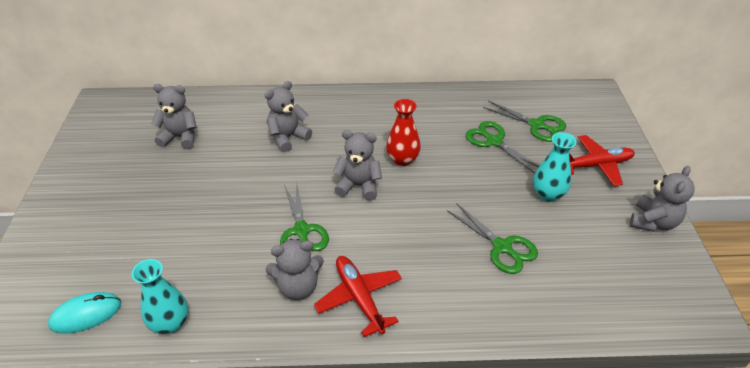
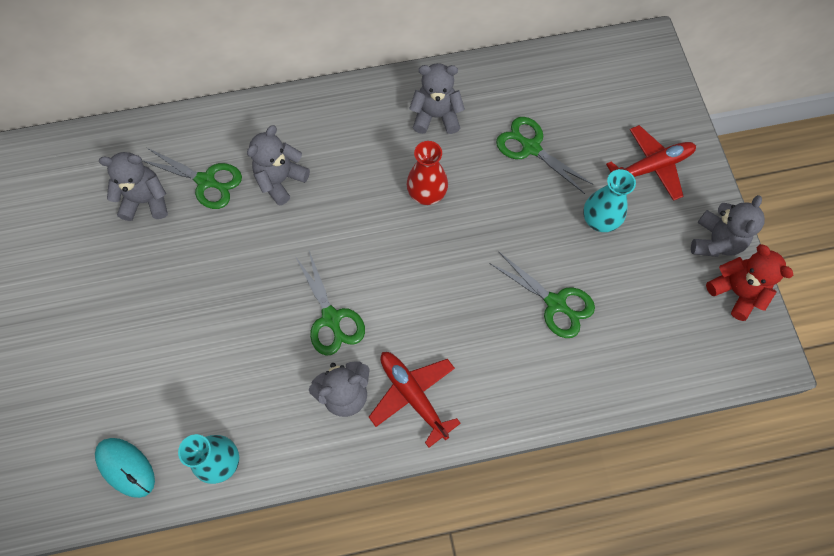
camera: 10 degrees left, 25 degrees up
(86, 314) = (126, 467): turquoise mouse -> turquoise mouse turned 75 degrees clockwise
(359, 186) = (382, 242): grey teddy bear -> grey teddy bear (436, 116)
(536, 125) = (579, 113): green scissors -> green scissors (206, 181)
(673, 261) = (736, 292): none -> red teddy bear

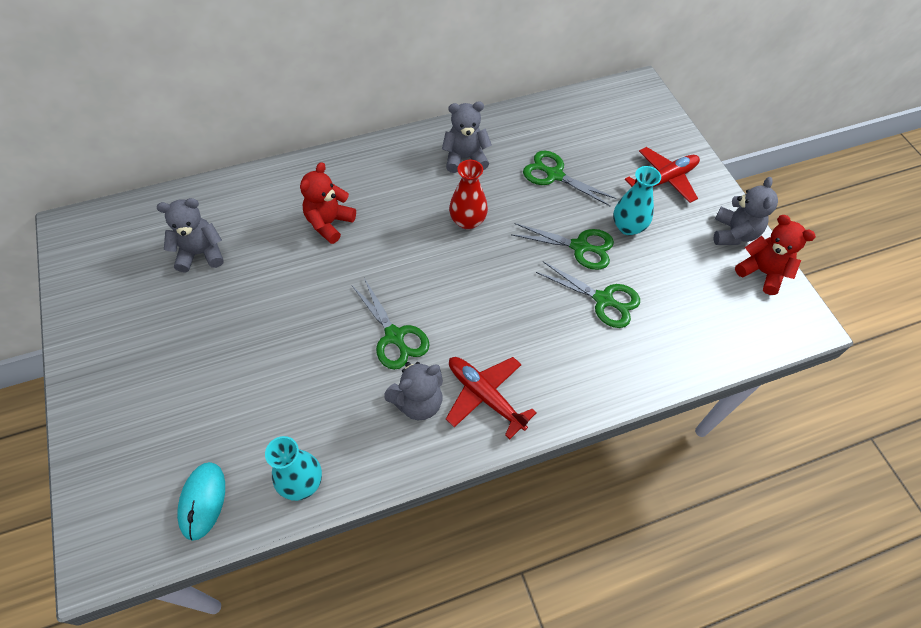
camera: 10 degrees left, 10 degrees down
(126, 467) = (203, 501): turquoise mouse -> turquoise mouse turned 60 degrees clockwise
(206, 181) = (257, 231): green scissors -> green scissors (579, 247)
(281, 180) = (329, 223): grey teddy bear -> red teddy bear

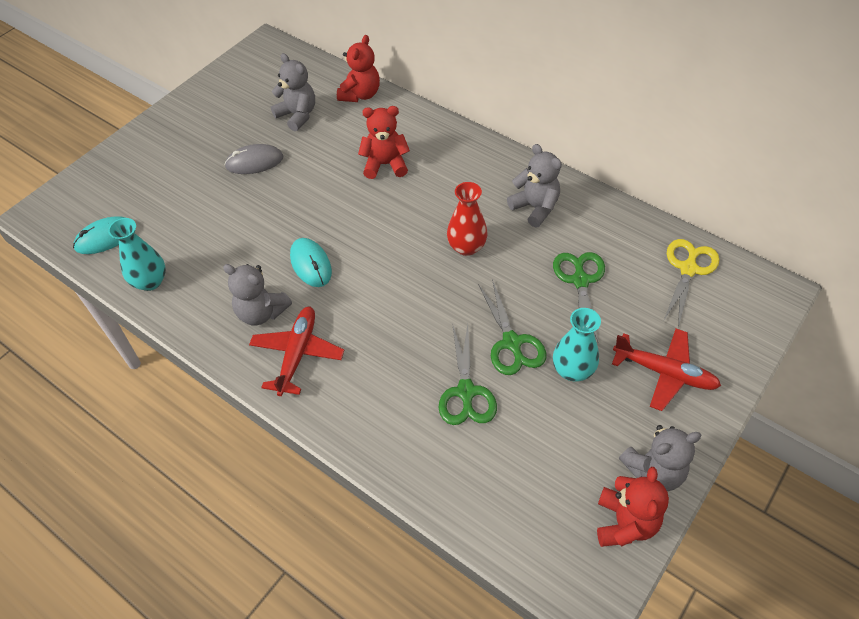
camera: 60 degrees right, 5 degrees down
(225, 194) = (360, 94): none -> red teddy bear
(227, 318) = (254, 162): none -> grey mouse
(394, 336) = (311, 264): green scissors -> turquoise mouse
(590, 114) = (688, 269): none -> yellow scissors

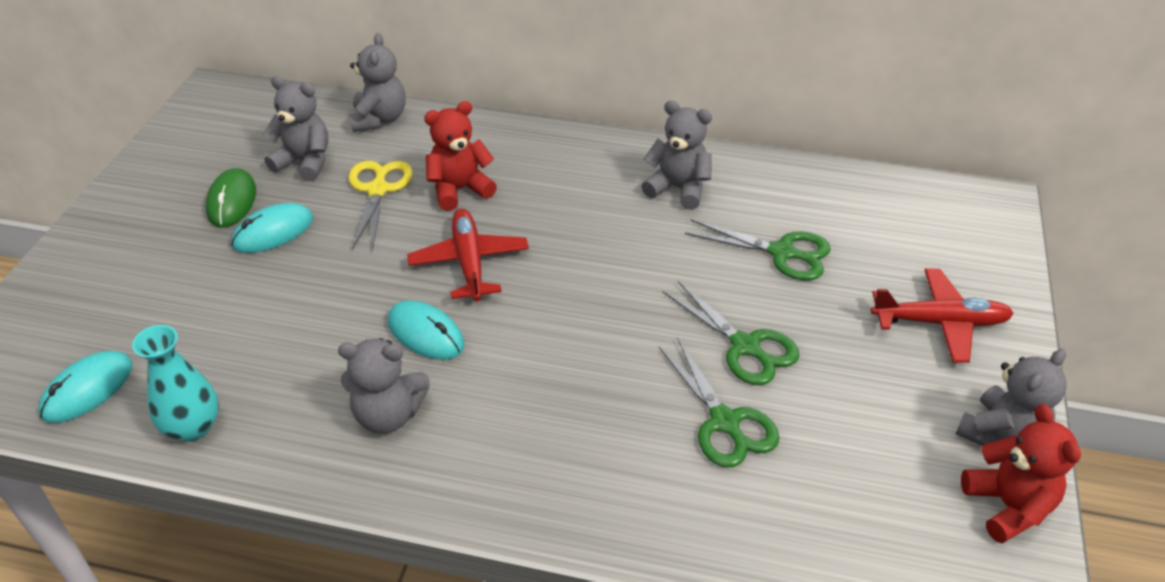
camera: 25 degrees left, 10 degrees down
(240, 132) = (232, 201): none -> green mouse
(254, 162) = (273, 232): grey mouse -> turquoise mouse
(297, 354) = (471, 451): red plane -> red plane (469, 262)
(360, 94) = (379, 119): red teddy bear -> grey teddy bear
(466, 247) = (621, 254): red vase -> none
(572, 370) = (836, 354): turquoise vase -> none
(580, 281) = (781, 252): green scissors -> green scissors turned 135 degrees clockwise
(688, 269) = (892, 206): yellow scissors -> yellow scissors (378, 190)

